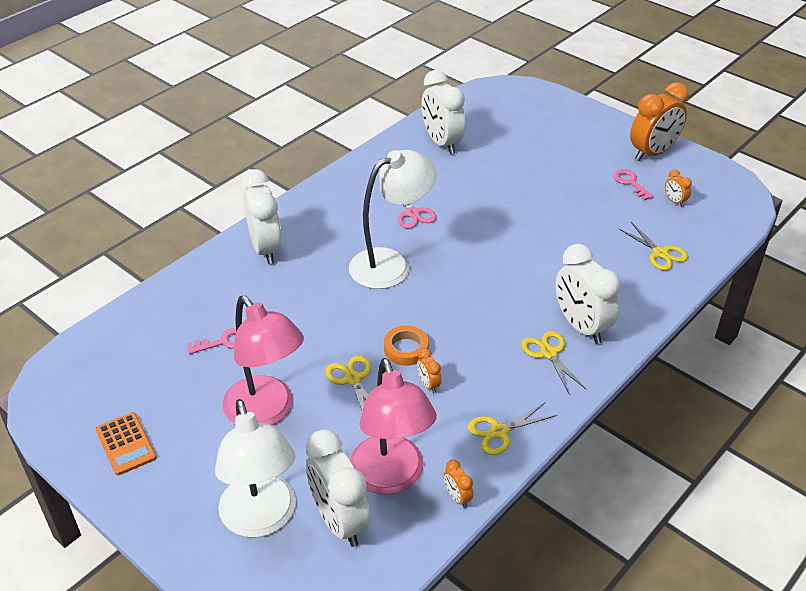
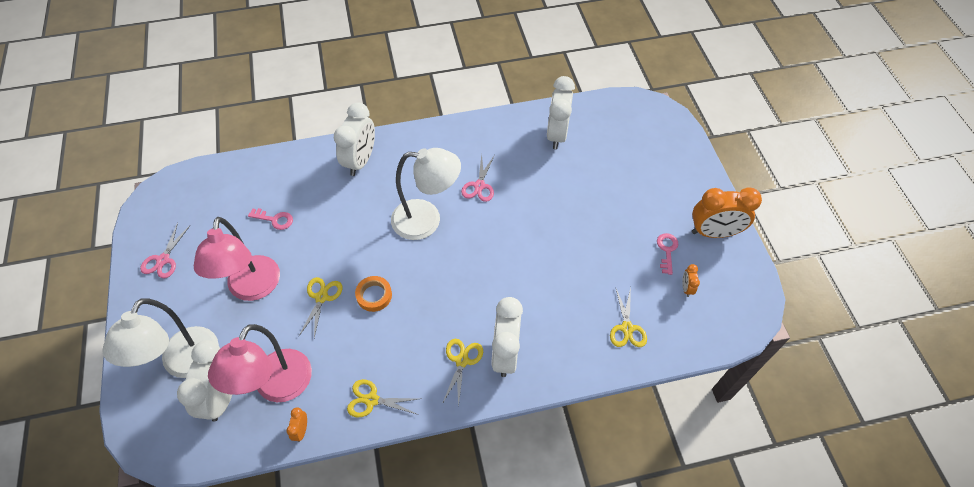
camera: 35 degrees right, 15 degrees up
(126, 444) = (163, 260): orange calculator -> pink scissors
(428, 384) = (362, 332): orange clock -> none

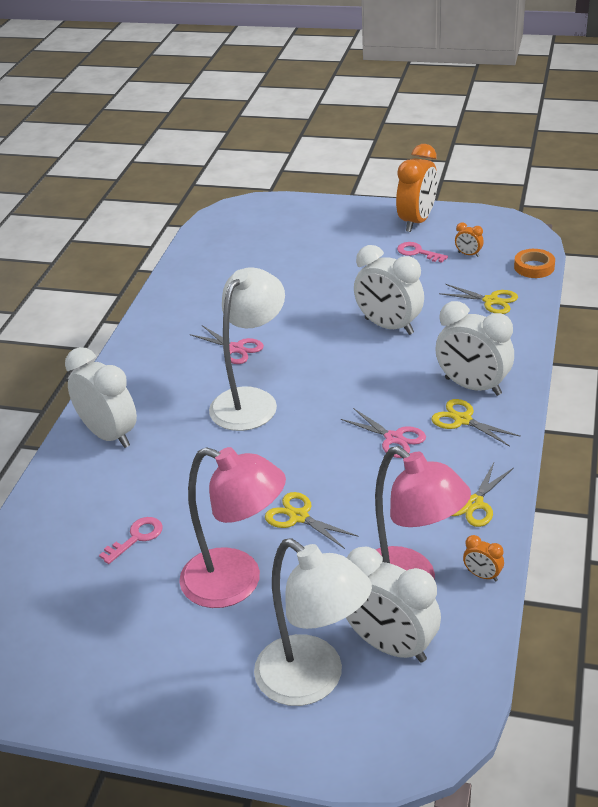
camera: 60 degrees left, 20 degrees down
(163, 260) = (109, 678): pink scissors -> pink scissors (394, 438)
(374, 295) = (328, 469): orange tape -> orange tape (534, 267)
(557, 134) = (213, 277): white clock -> white clock (389, 326)

